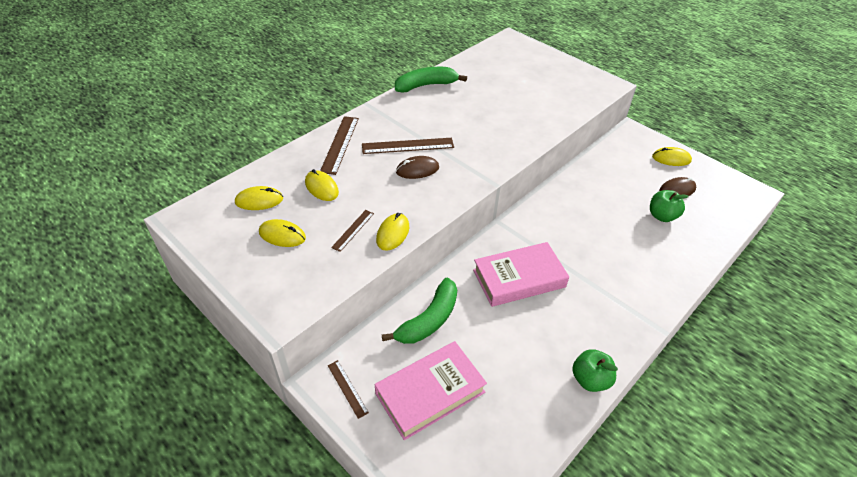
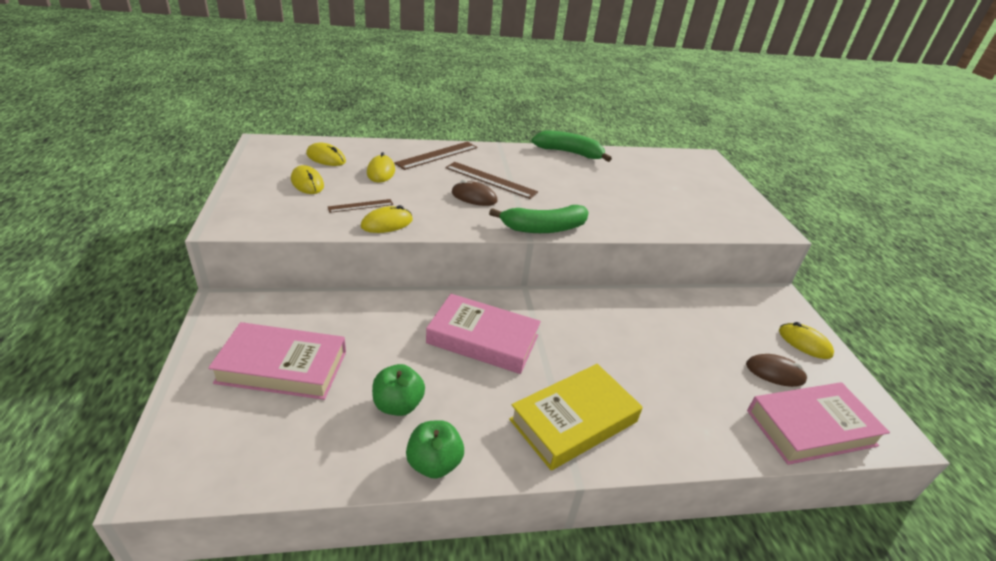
camera: 35 degrees right, 10 degrees down
(347, 388) = (231, 321): brown ruler -> none
(429, 320) = (359, 318): green banana -> green banana (543, 228)
(623, 296) = (573, 420): none -> yellow book
(662, 216) = (721, 383): green apple -> green apple (398, 405)
(721, 215) = (811, 428): none -> pink book

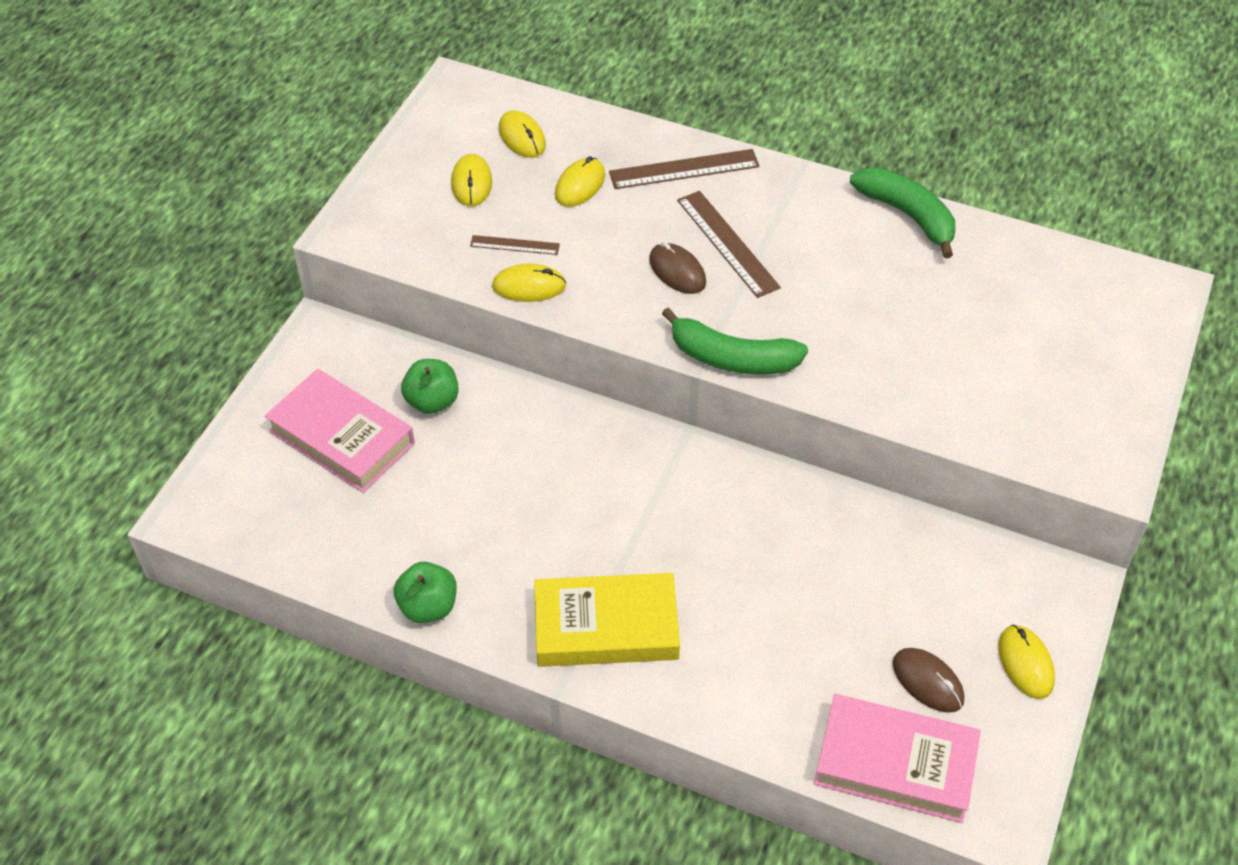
camera: 35 degrees right, 15 degrees up
(398, 405) = (431, 529): green apple -> green apple (432, 401)
(483, 339) = (578, 485): pink book -> none

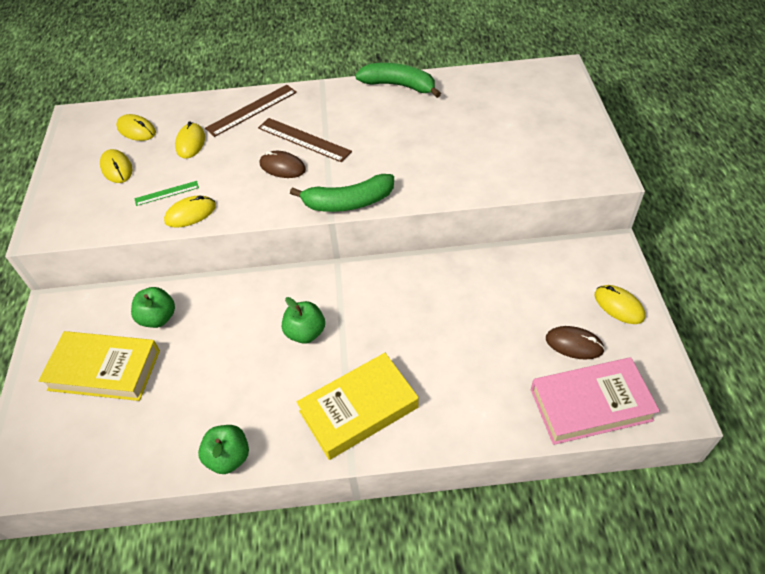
camera: 25 degrees left, 0 degrees up
(341, 437) = (104, 370): pink book -> yellow book
(514, 245) = (167, 193): brown ruler -> green ruler
(596, 503) = (305, 332): none -> green apple

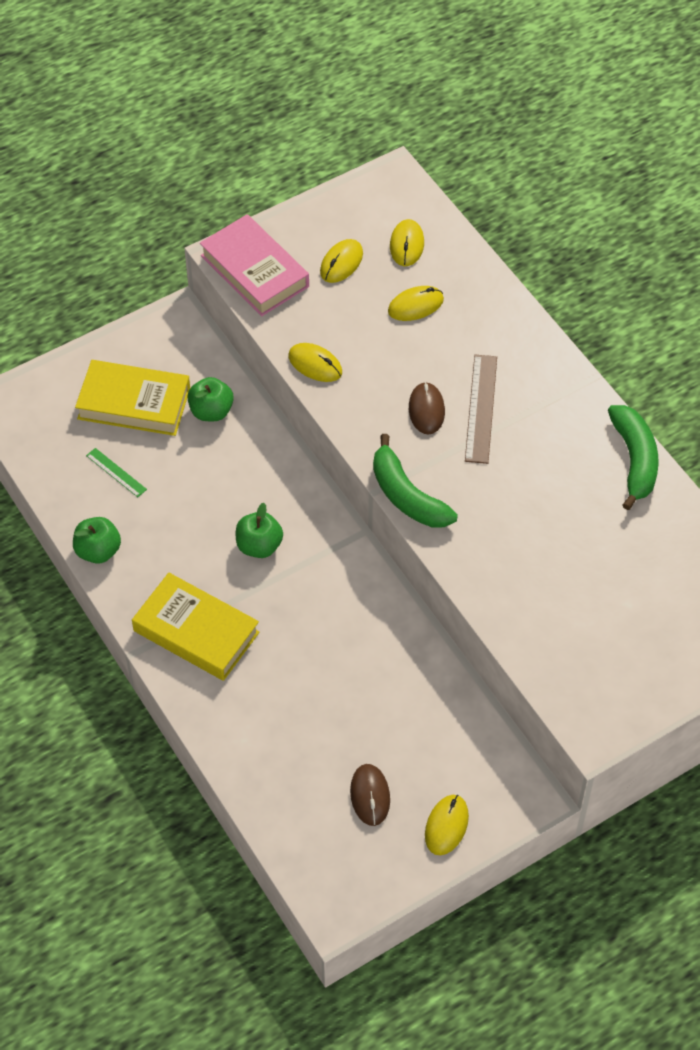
camera: 60 degrees right, 5 degrees up
(104, 370) = (134, 403): yellow book -> yellow book turned 60 degrees counterclockwise
(167, 193) = (331, 328): green ruler -> green ruler (116, 472)
(252, 110) = (501, 333): brown ruler -> none
(590, 405) = (301, 832): pink book -> pink book (254, 271)

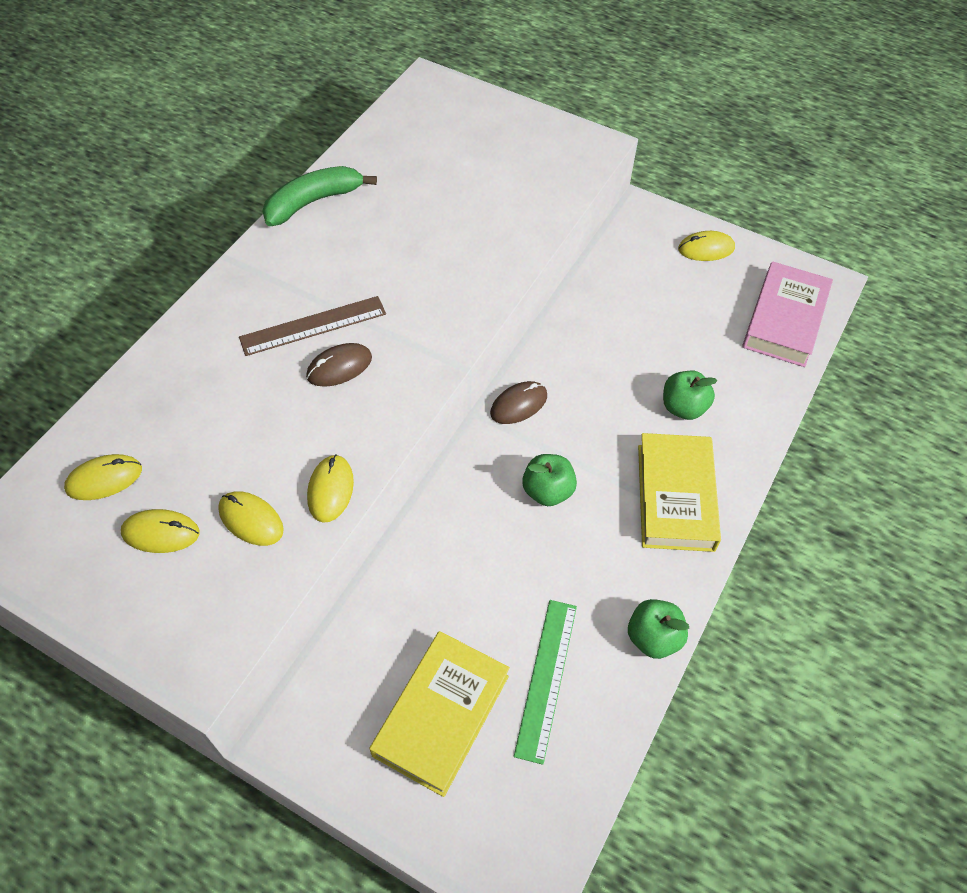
camera: 120 degrees left, 0 degrees up
(116, 472) = (546, 678): green ruler -> green ruler, size x1.75
(134, 403) = (441, 715): yellow book -> yellow book turned 45 degrees clockwise
(211, 411) = (407, 623): green apple -> green apple (683, 407)
(254, 271) = (214, 622): pink book -> pink book (785, 320)
(370, 796) = (722, 302): brown mouse -> brown mouse (518, 404)
(407, 496) = (454, 341): green banana -> none
(415, 305) = (197, 433): yellow mouse -> yellow mouse (251, 520)

